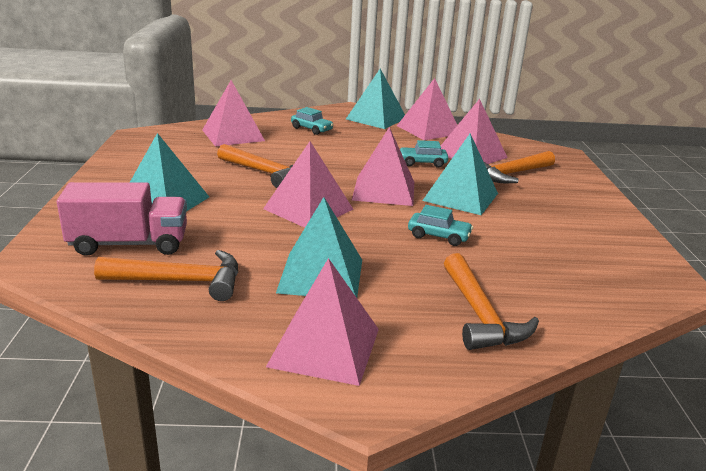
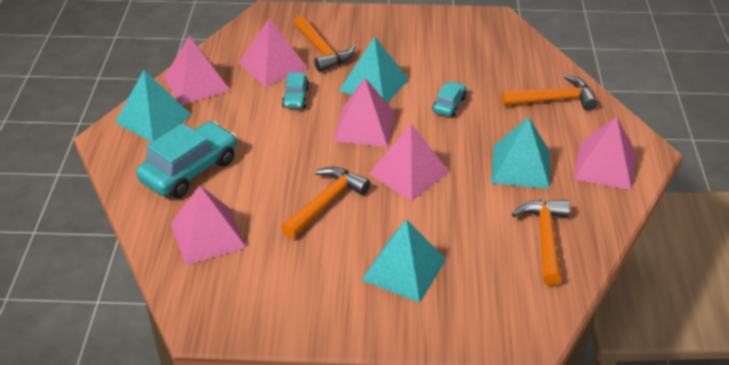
camera: 85 degrees left, 15 degrees up
(129, 244) = (492, 278): pink truck -> none
(311, 129) = (189, 170): turquoise car -> turquoise car, size x1.97

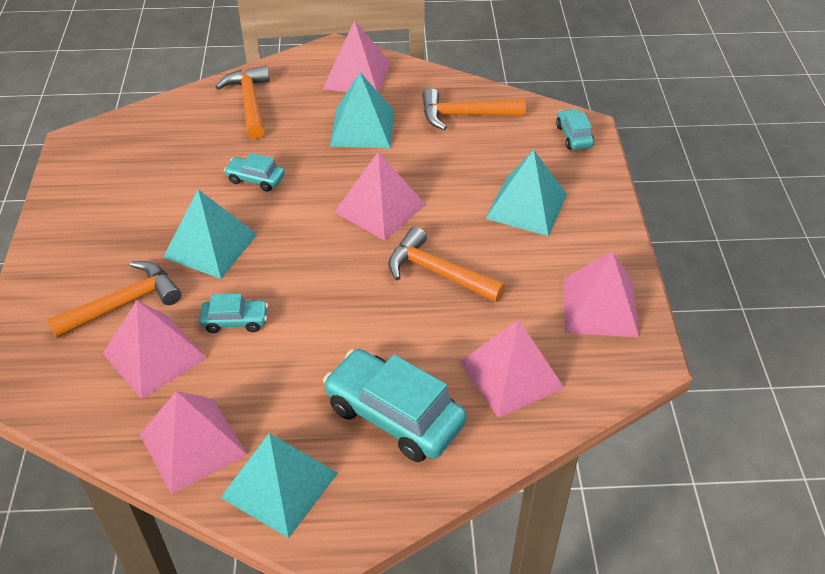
camera: 95 degrees left, 5 degrees up
(364, 126) = (297, 249): pink pyramid -> pink pyramid (600, 307)
(514, 323) = (574, 136): none -> turquoise car

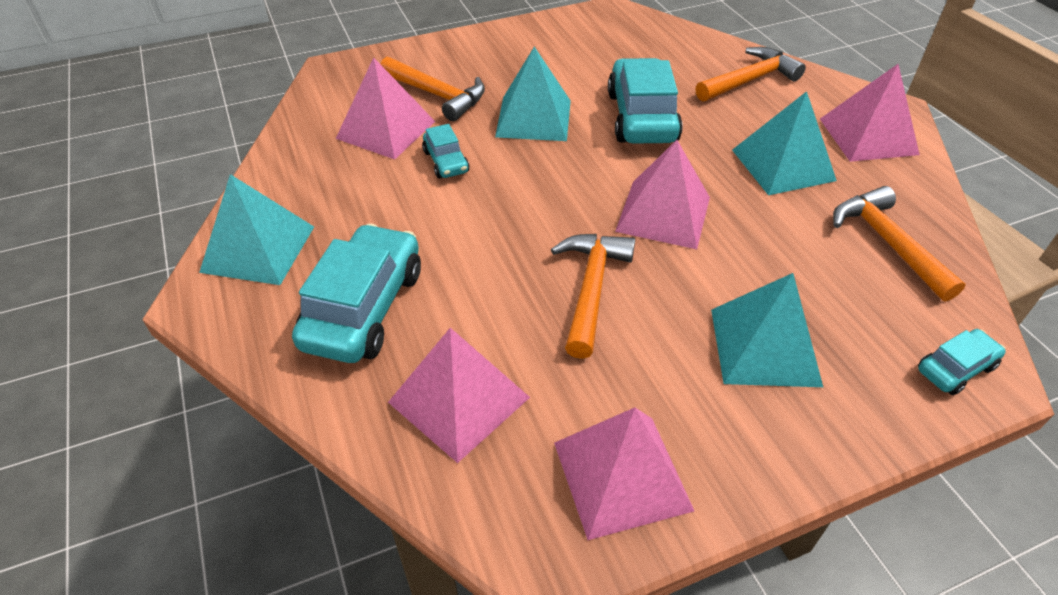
camera: 70 degrees right, 0 degrees up
(193, 444) = (293, 182): pink pyramid -> none
(255, 179) = (641, 117): turquoise car -> turquoise car, size x1.97

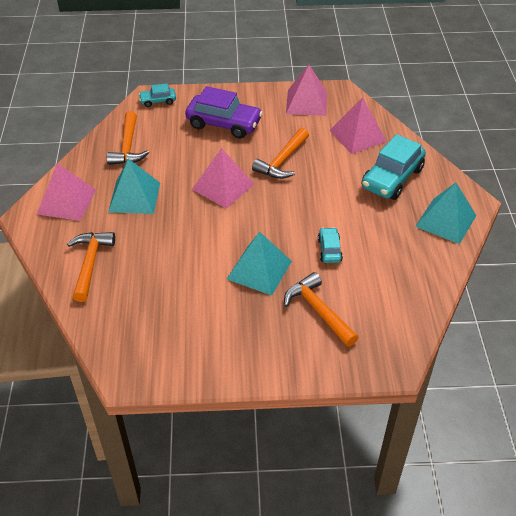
camera: 160 degrees left, 0 degrees up
(386, 130) = (362, 287): pink pyramid -> none
(641, 117) = (188, 251): turquoise car -> none
(750, 80) = (90, 263): orange hammer -> orange hammer turned 105 degrees clockwise
(764, 346) = (224, 124): turquoise pyramid -> purple car

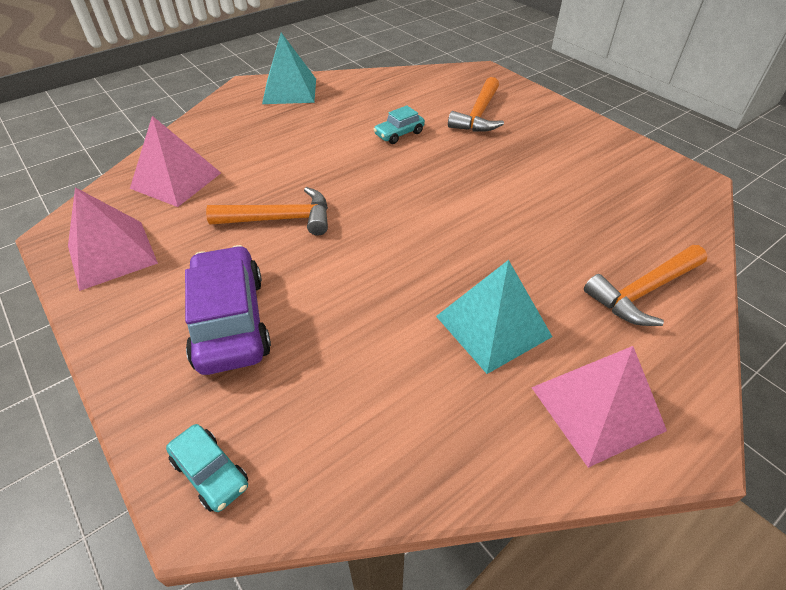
camera: 125 degrees left, 0 degrees up
(128, 147) = (393, 420): orange hammer -> none
(223, 186) = (380, 247): pink pyramid -> none
(259, 270) = (476, 162): turquoise pyramid -> none
(392, 178) = (247, 133): turquoise car -> none

